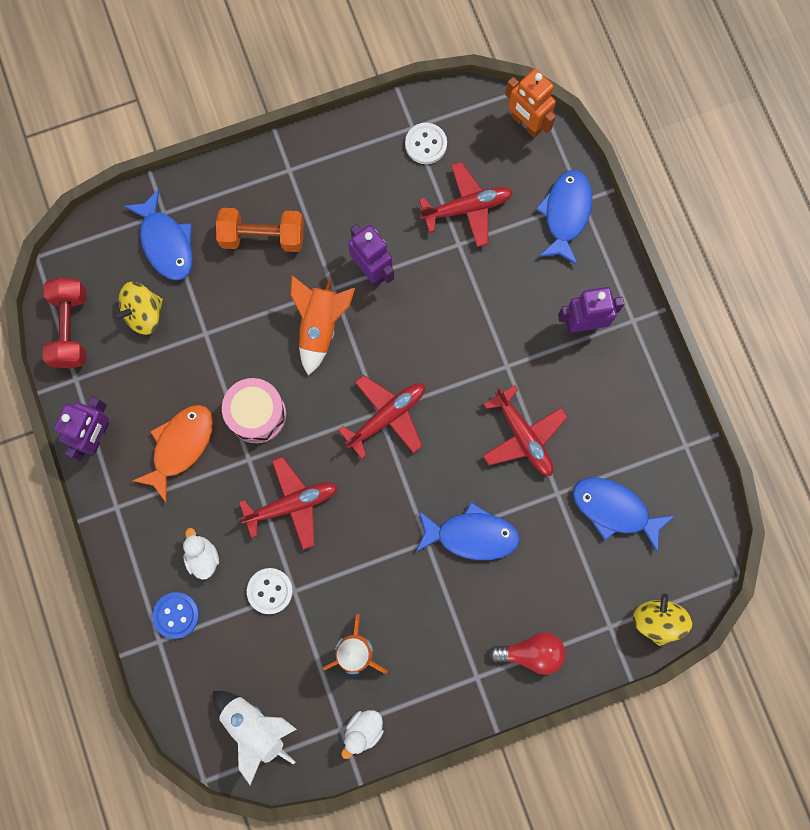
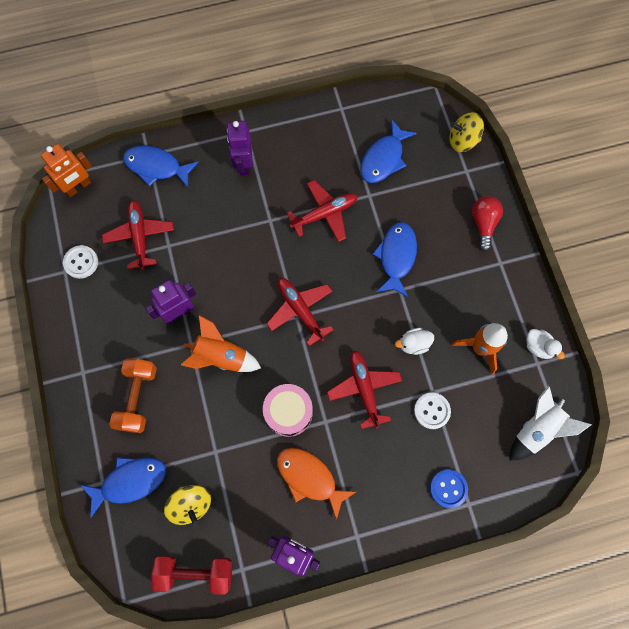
camera: 85 degrees left, 5 degrees down
(203, 557) = (402, 464): white duck -> white duck (413, 344)

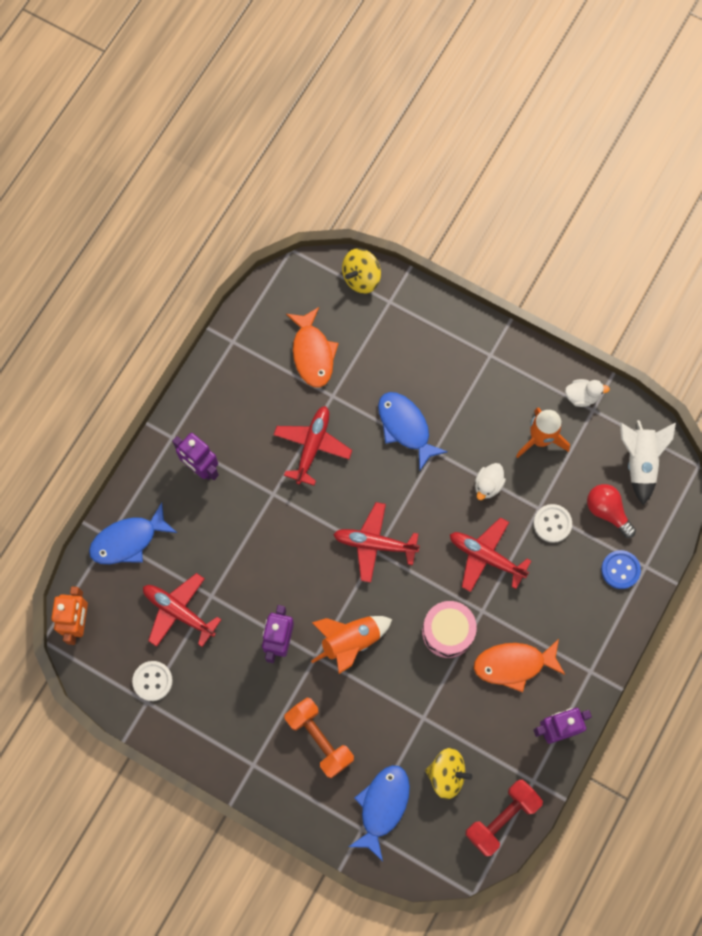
camera: 45 degrees left, 0 degrees up
(383, 159) = (312, 353): blue fish -> orange fish
(483, 224) = (446, 335): red light bulb -> red light bulb (607, 511)

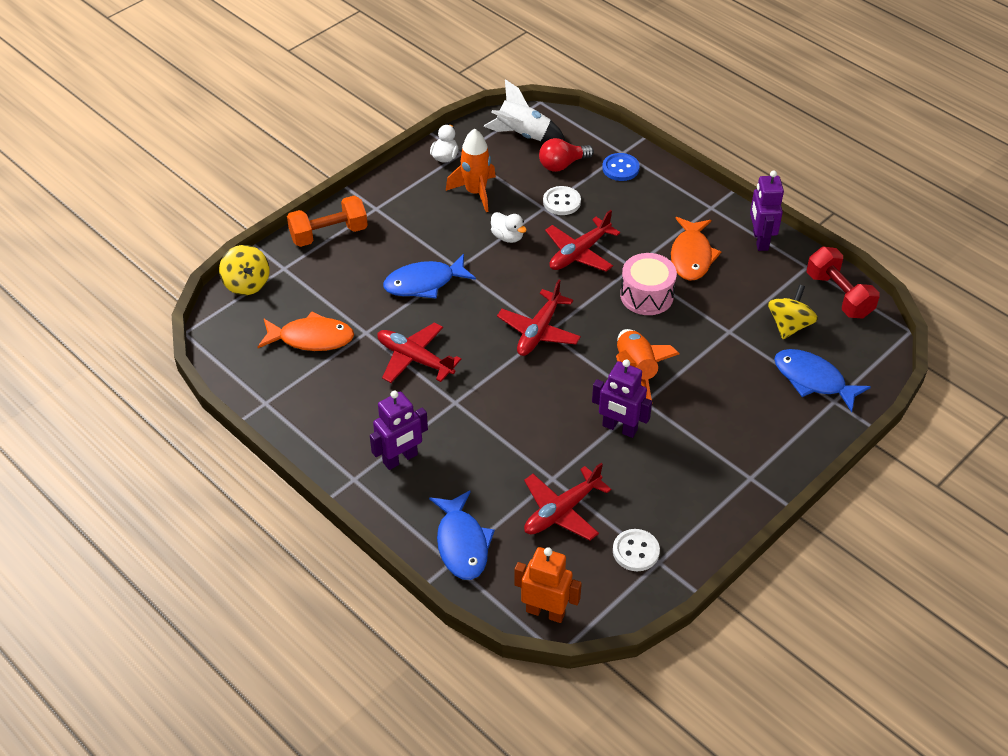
camera: 75 degrees left, 25 degrees down
(319, 739) = (733, 416): orange dumbbell -> orange dumbbell (329, 234)

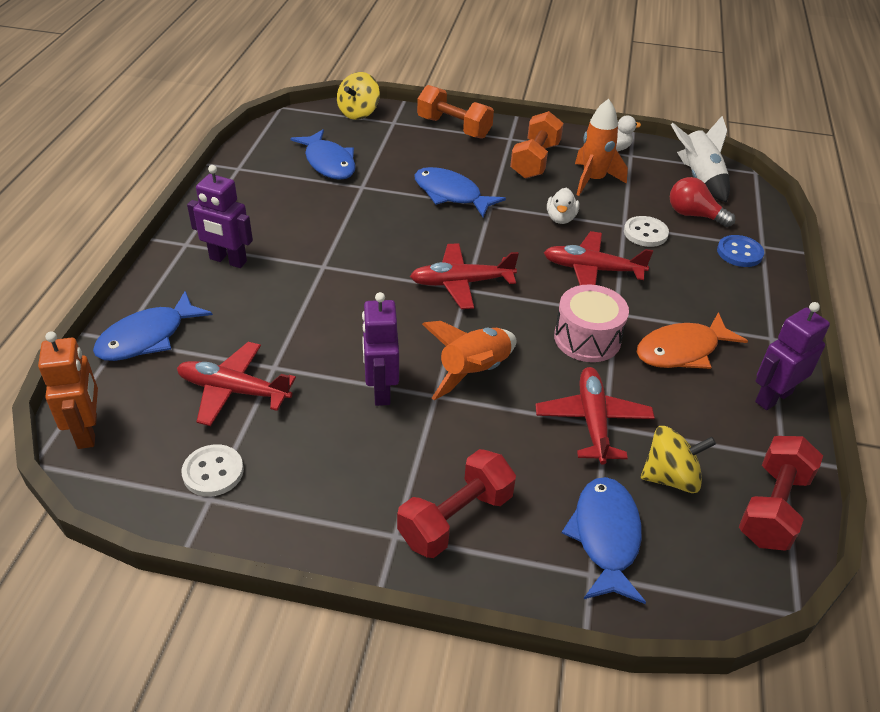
camera: 55 degrees right, 5 degrees down
(311, 338) = (329, 163): orange fish -> blue fish
(414, 359) = (355, 223): red plane -> red plane (592, 421)
(421, 211) = (535, 161): none -> orange dumbbell
(756, 442) = (456, 519): none -> red dumbbell

